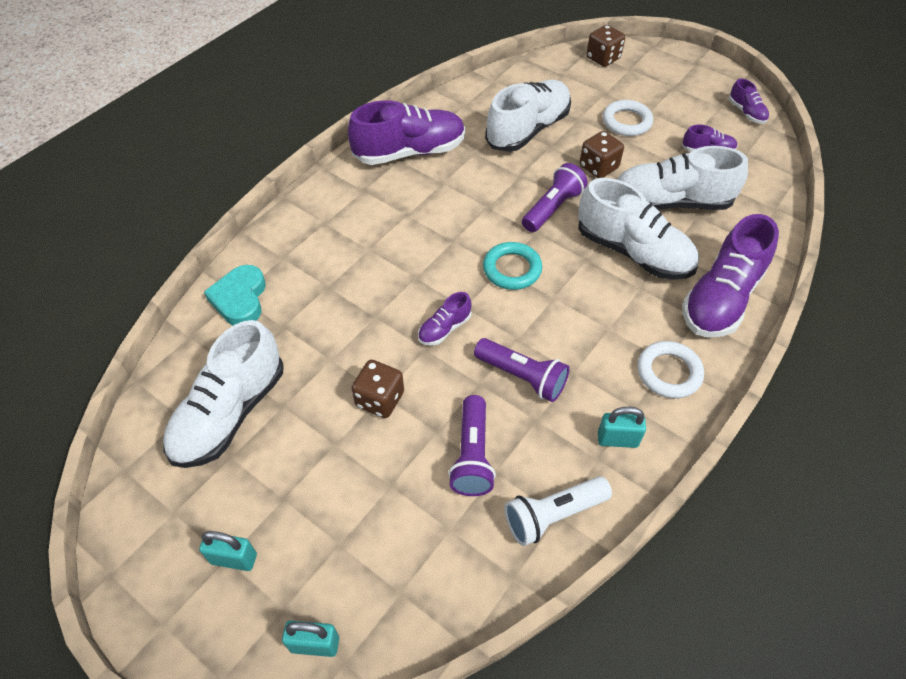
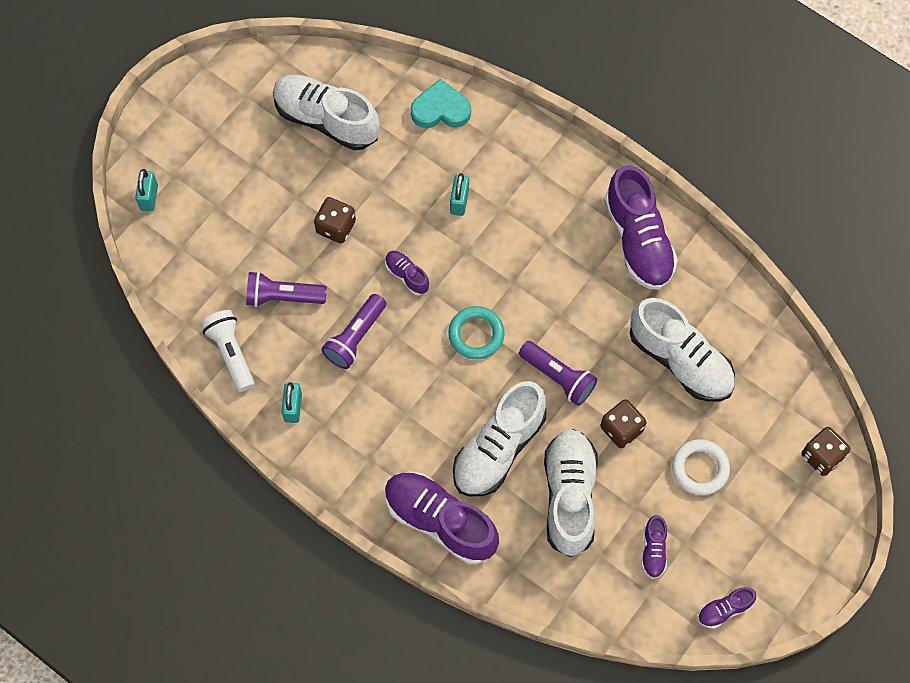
camera: 90 degrees right, 15 degrees up
(234, 559) = (209, 140): turquoise padlock -> turquoise padlock (459, 201)
(669, 372) = (357, 459): white ring -> none

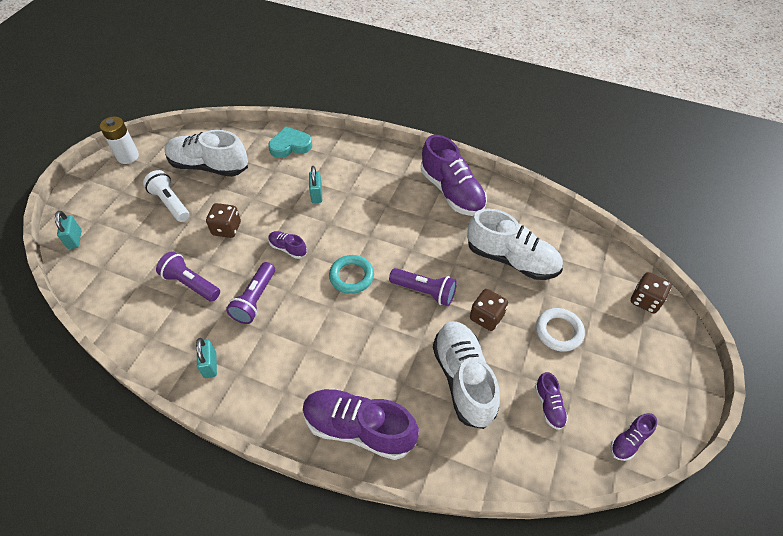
camera: 15 degrees left, 15 degrees down
(221, 77) = (128, 156): none -> white battery
(231, 353) = (151, 334): white flashlight -> white flashlight (170, 203)
(283, 296) = (191, 283): purple flashlight -> purple flashlight turned 45 degrees clockwise
(498, 448) = (393, 355): white shoe -> none

